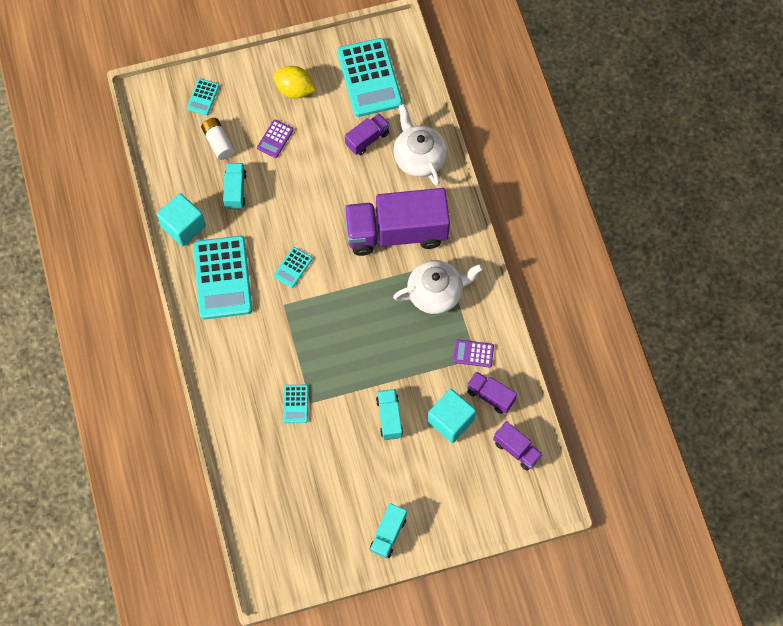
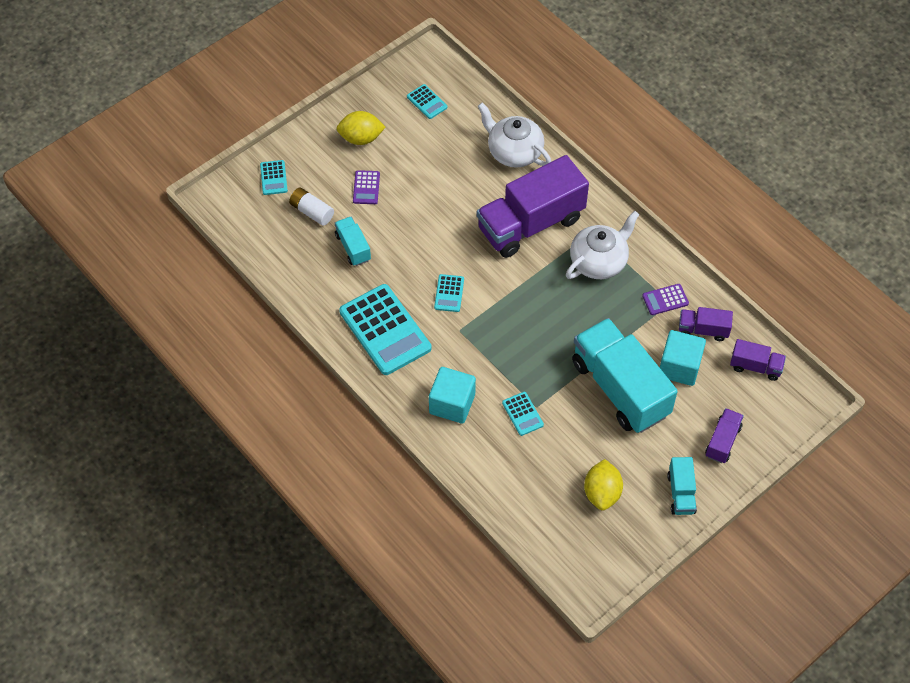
camera: 25 degrees left, 10 degrees down
(183, 226) = (319, 299): turquoise cube -> turquoise cube (452, 404)
(322, 504) = (602, 493): none -> yellow lemon
(367, 139) = (455, 154): purple truck -> purple truck (722, 441)
(369, 78) = (427, 102): turquoise calculator -> turquoise calculator, size x0.46
(389, 417) = (620, 388): turquoise truck -> turquoise truck, size x2.18

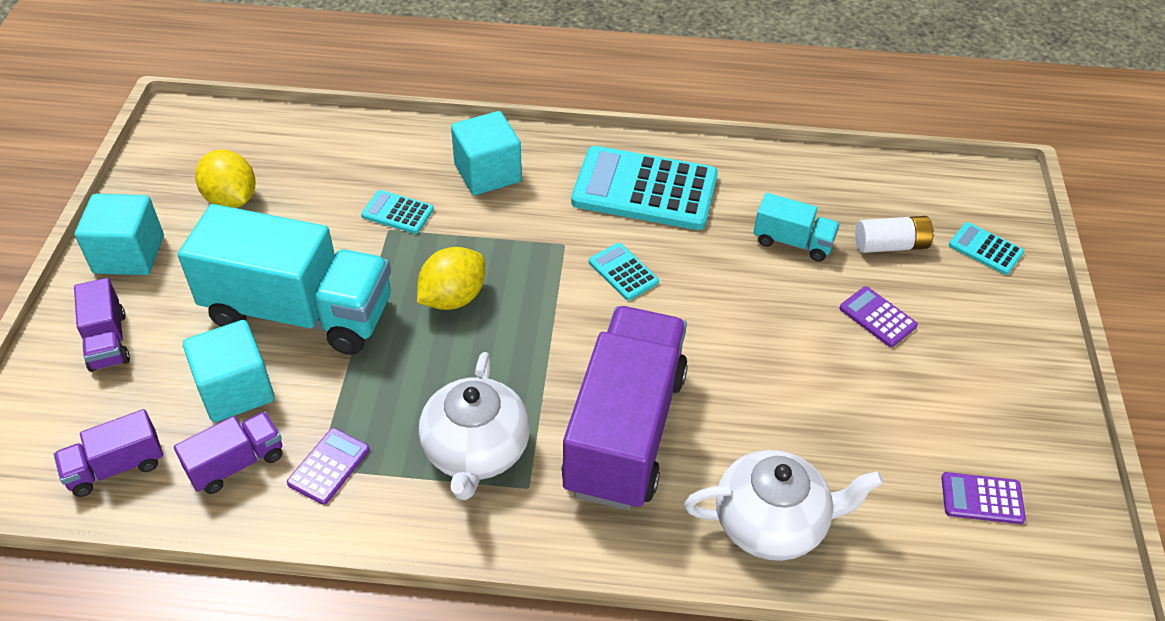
camera: 135 degrees right, 10 degrees down
(361, 138) = (976, 373): yellow lemon -> yellow lemon (453, 298)
(427, 102) = (982, 498): turquoise calculator -> purple calculator
(681, 493) = (129, 255): turquoise truck -> turquoise cube

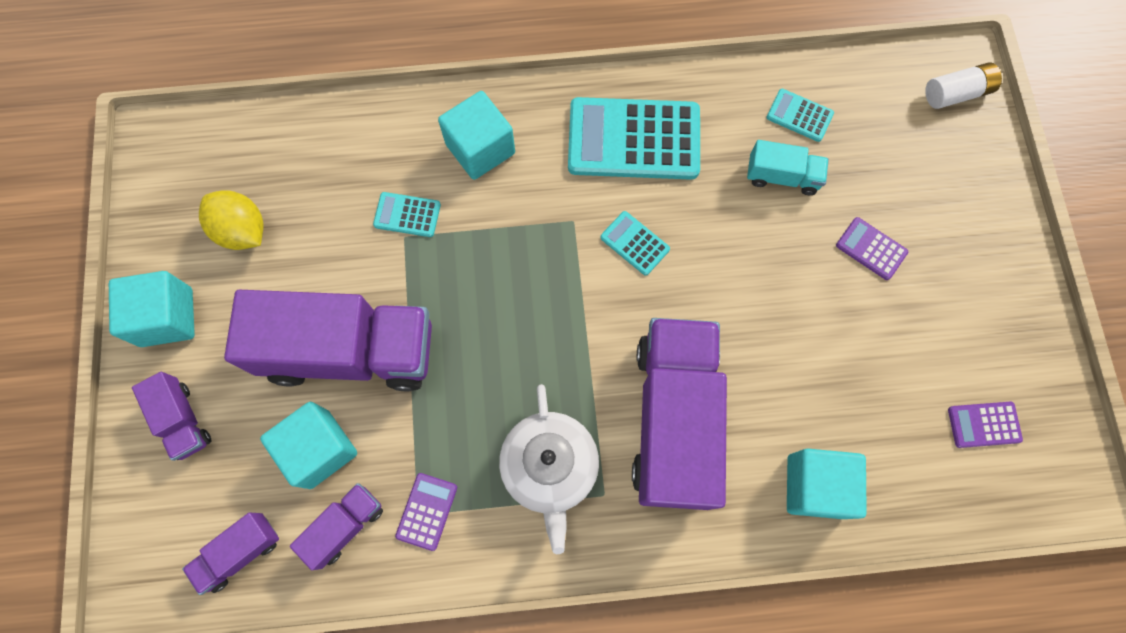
camera: 10 degrees left, 25 degrees up
(299, 312) = (350, 351): turquoise truck -> purple truck
(453, 298) = (486, 305): yellow lemon -> none
(772, 523) = (815, 486): white teapot -> turquoise cube
(890, 245) = (871, 162): white battery -> white battery (956, 93)
(985, 249) = (956, 149): turquoise calculator -> turquoise calculator (799, 115)

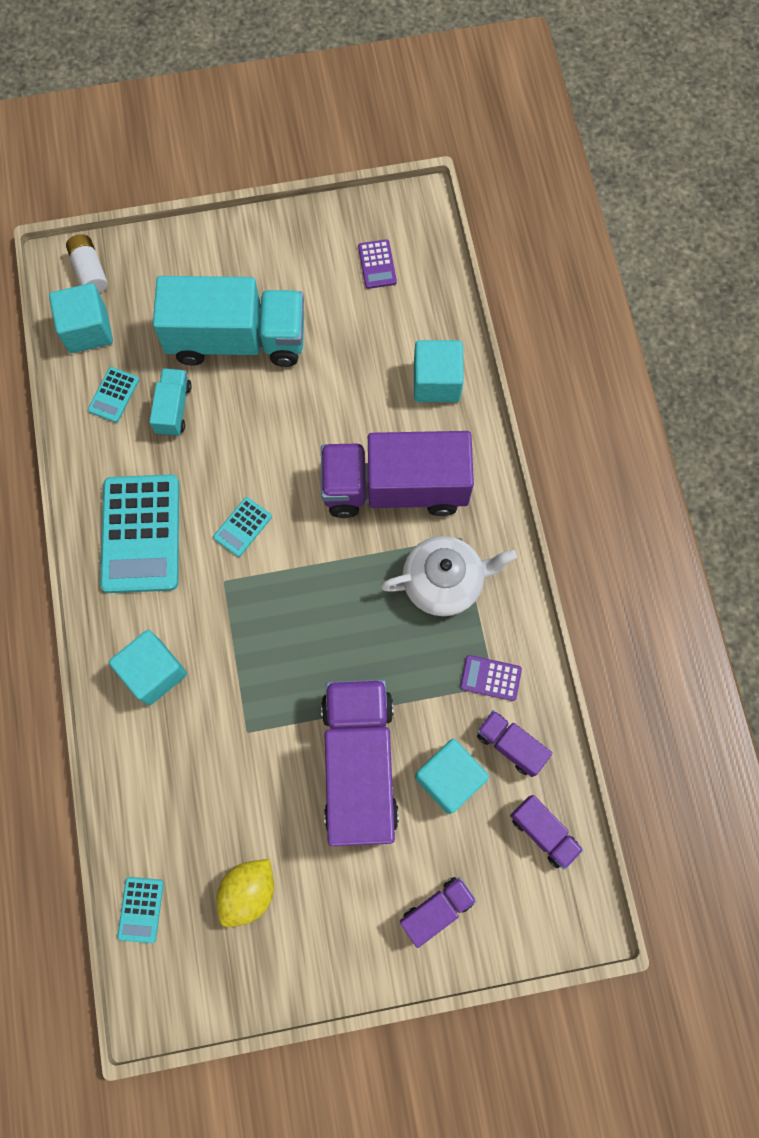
camera: 95 degrees left, 0 degrees up
(167, 317) = (341, 949): turquoise cube -> turquoise cube (88, 330)
(407, 215) = (225, 732): turquoise calculator -> turquoise calculator (141, 909)
(871, 249) = (237, 340): purple calculator -> turquoise truck

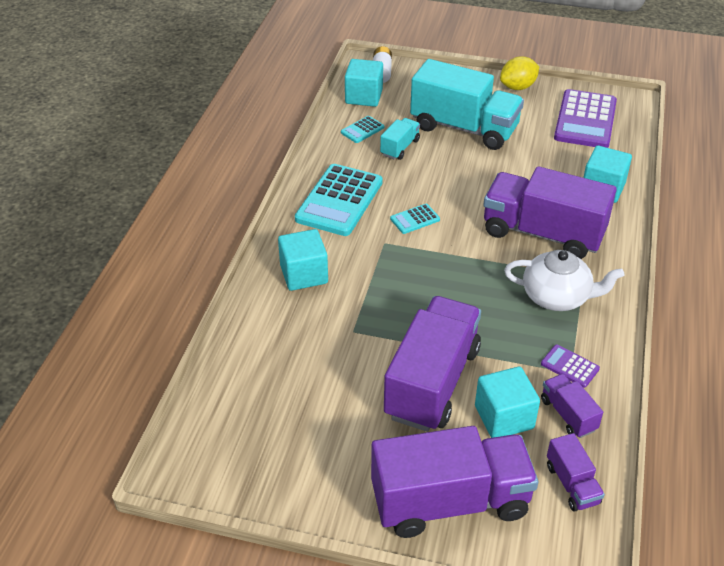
camera: 25 degrees right, 30 degrees down
(141, 909) = (208, 407): turquoise calculator -> none
(248, 891) = (298, 428): yellow lemon -> yellow lemon (517, 87)
(377, 264) = (585, 120): purple calculator -> purple calculator, size x2.18
(436, 910) = (450, 502): purple truck -> purple truck, size x2.18

